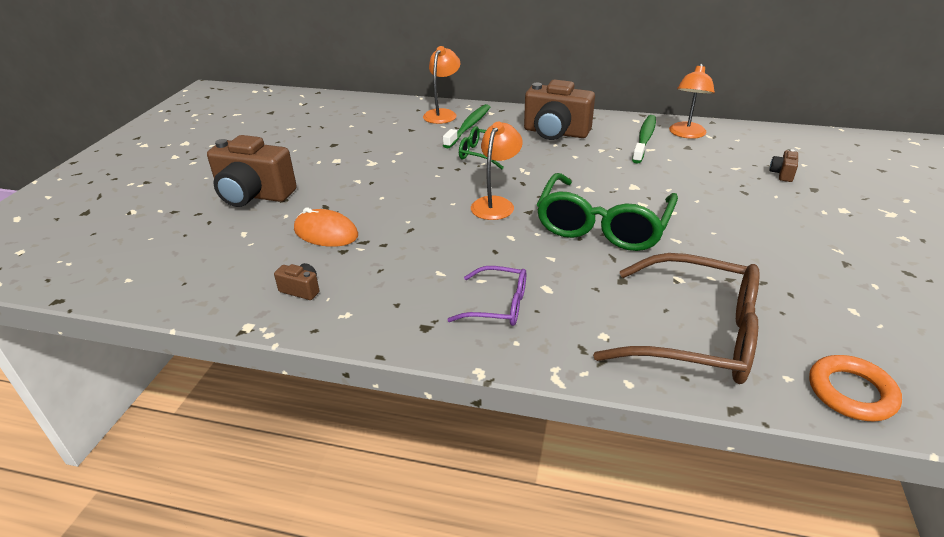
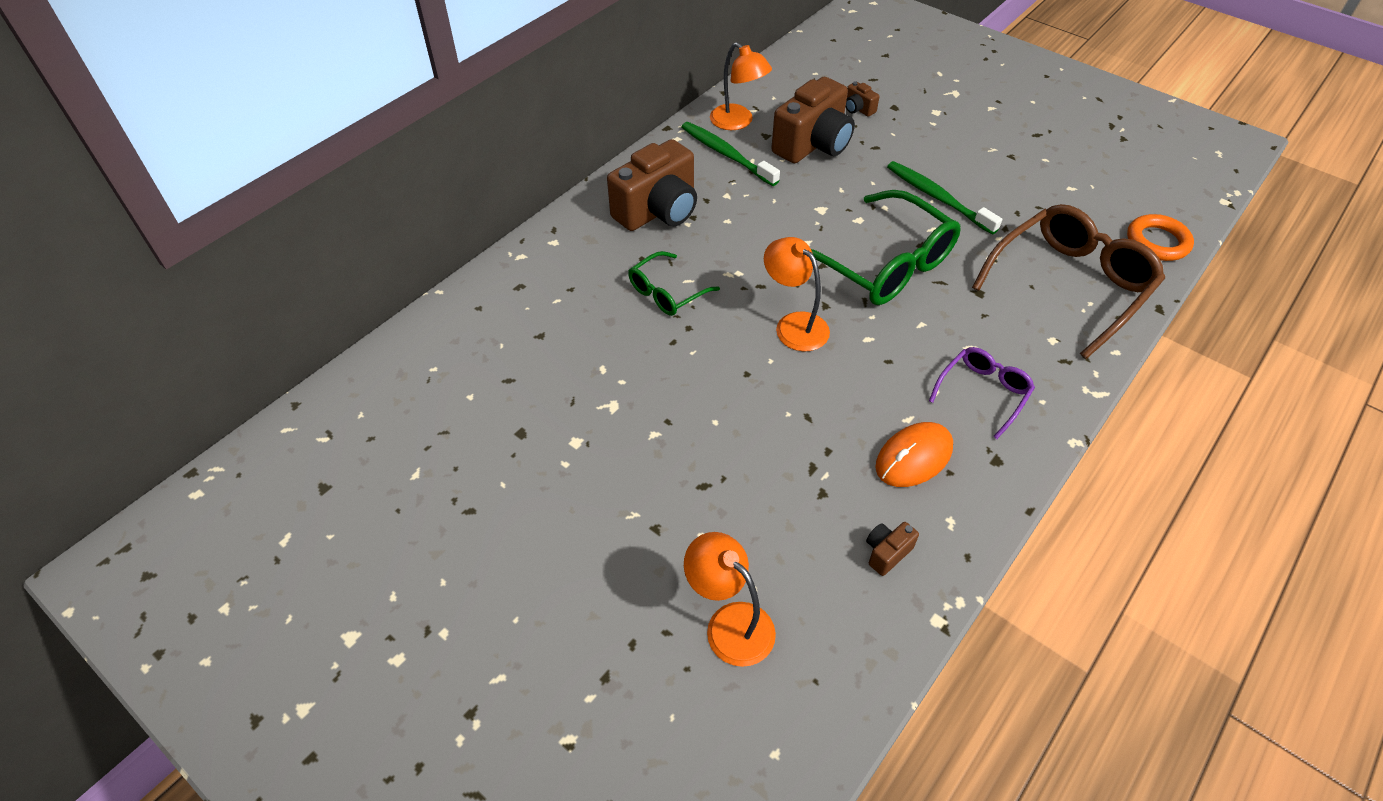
camera: 65 degrees left, 15 degrees up
(254, 195) = (620, 563): brown camera -> brown camera (813, 145)
(326, 233) = (772, 500): orange mouse -> orange mouse (914, 457)
(442, 114) = (516, 288): orange lamp -> orange lamp (729, 623)
(469, 126) = (579, 277): green toothbrush -> green toothbrush (938, 198)

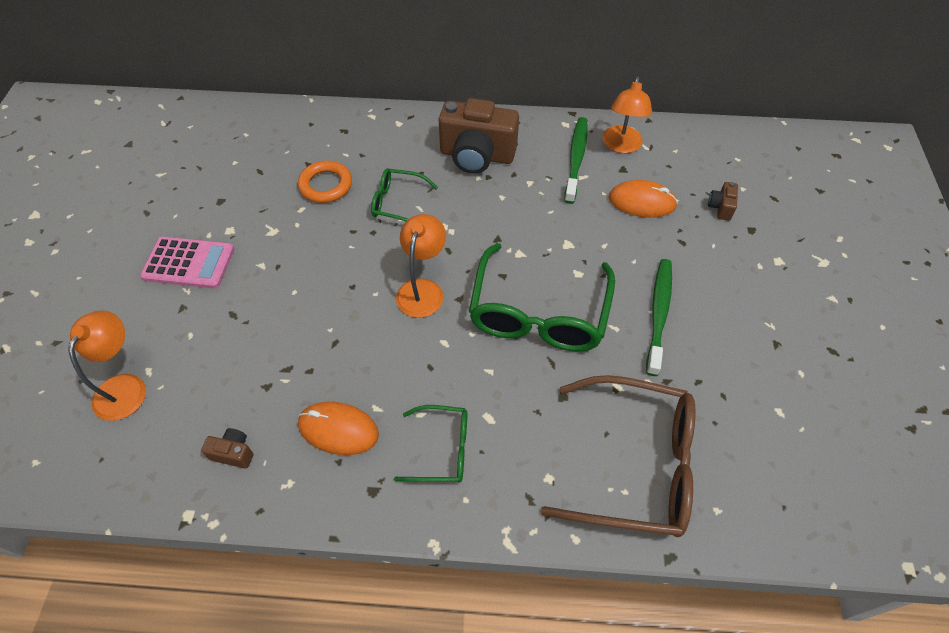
camera: 55 degrees right, 5 degrees up
(593, 498) = (189, 263): none -> pink calculator
(813, 145) = (642, 202): brown camera -> orange mouse
(983, 393) = (442, 449): purple glasses -> green glasses
(1157, 242) = (771, 521): orange ring -> orange ring (326, 185)

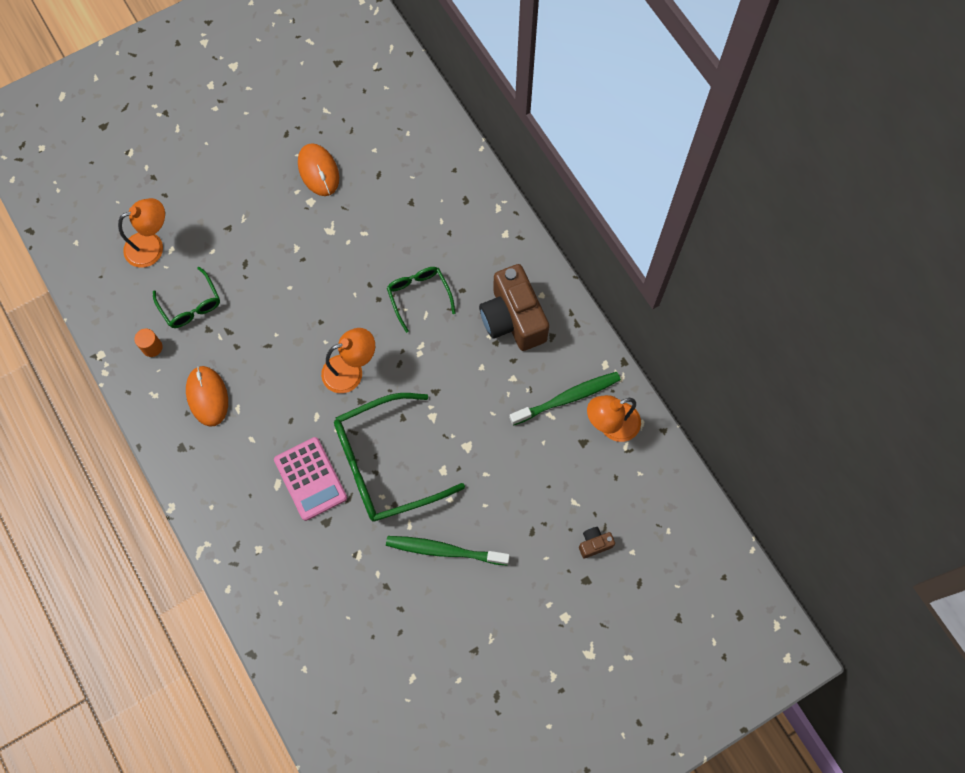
camera: 55 degrees right, 15 degrees up
(189, 263) = (264, 200): pink calculator -> pink calculator (310, 479)
(233, 453) = (152, 347): brown camera -> orange cylinder
(326, 185) = (399, 232): orange ring -> none
(442, 449) = (235, 470): green glasses -> green glasses (191, 305)
(634, 464) = (303, 598): brown glasses -> none
(642, 202) = (555, 477): orange mouse -> orange mouse (318, 171)
(659, 314) = (444, 550): green toothbrush -> green toothbrush turned 150 degrees counterclockwise

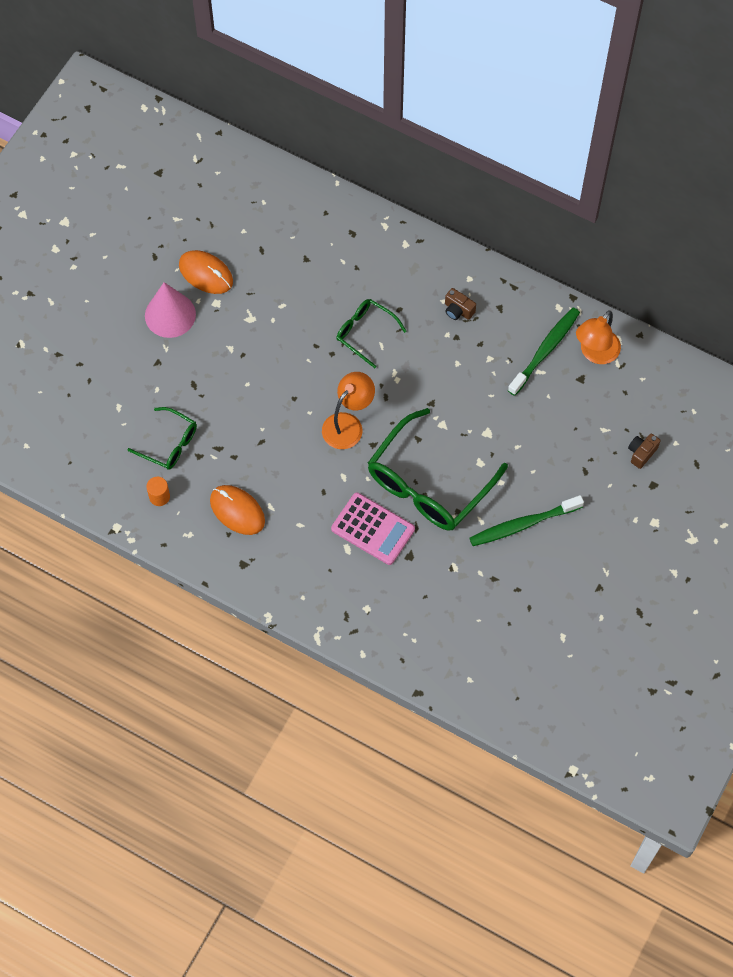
camera: 30 degrees left, 5 degrees down
(152, 246) = (99, 413): orange lamp -> none
(265, 191) = (170, 315): none -> pink cone
(513, 319) = (458, 310): brown camera -> brown camera, size x0.42

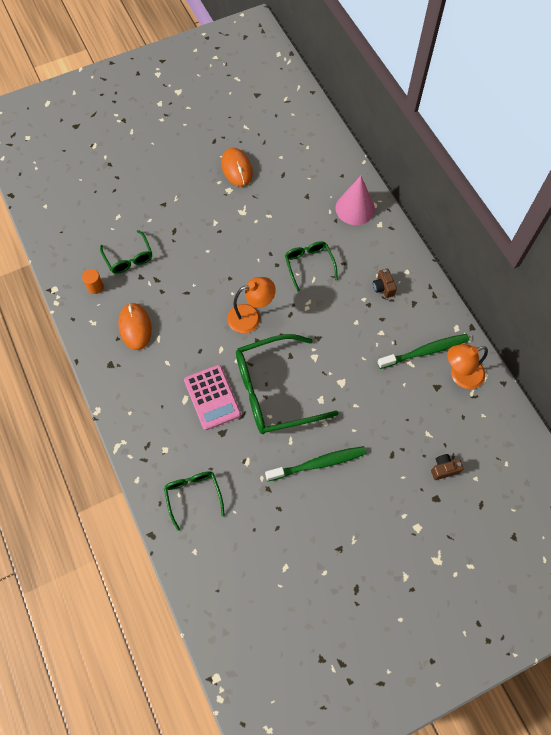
camera: 35 degrees right, 0 degrees up
(170, 315) = (194, 180): pink cone -> pink cone (355, 208)
(428, 631) = (193, 495): none -> green glasses
(523, 524) = (318, 463): green toothbrush -> green toothbrush turned 150 degrees clockwise

